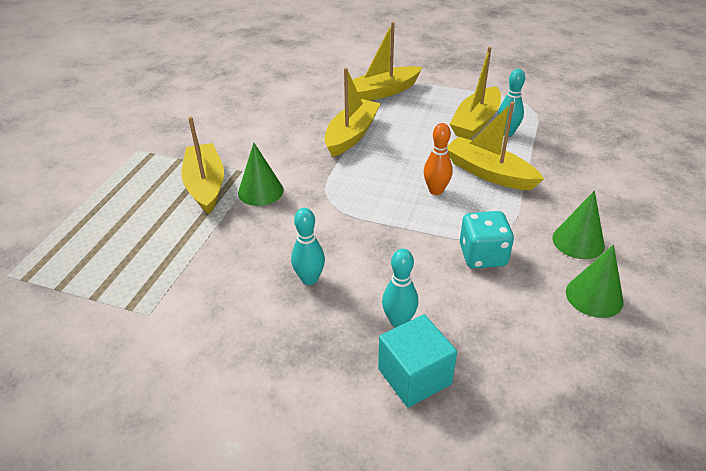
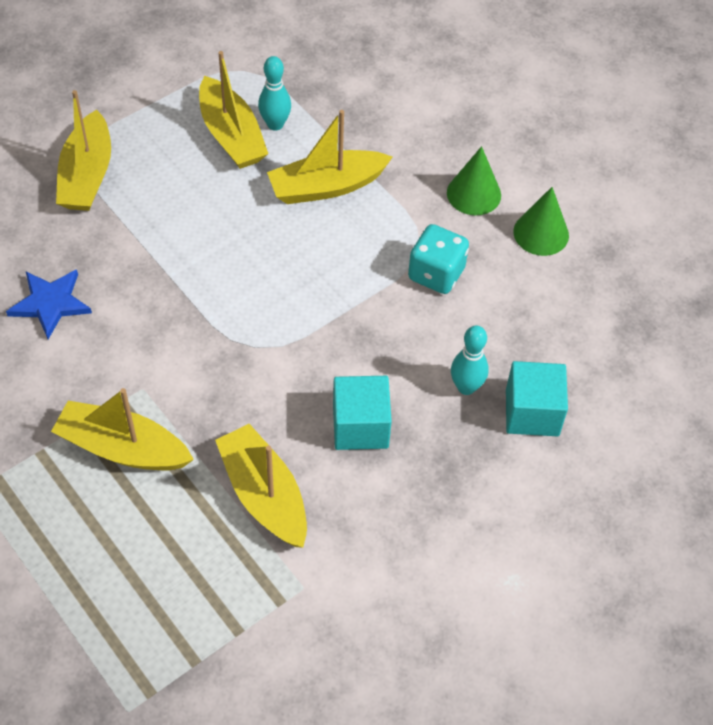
camera: 60 degrees left, 15 degrees up
(260, 191) = (182, 399): green cone -> none
(284, 118) = (50, 303): none -> blue star
(309, 279) = (360, 426): turquoise bowling pin -> turquoise cube
(351, 135) = (150, 258): yellow boat -> yellow boat (264, 495)
(436, 191) = (316, 247): orange bowling pin -> none

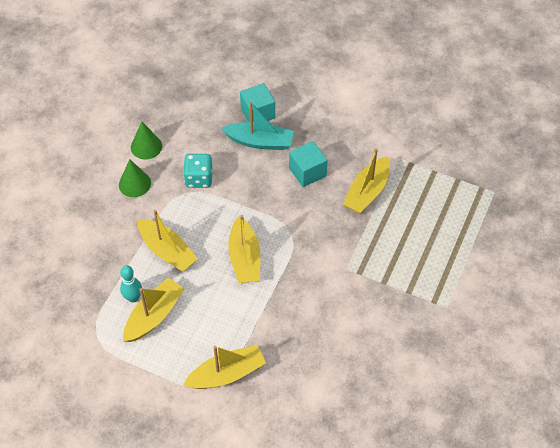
camera: 115 degrees left, 0 degrees up
(50, 303) = (324, 339): blue star -> none
(123, 448) = (382, 259): yellow boat -> yellow boat (244, 258)
(466, 387) = (259, 141): turquoise bowling pin -> turquoise boat

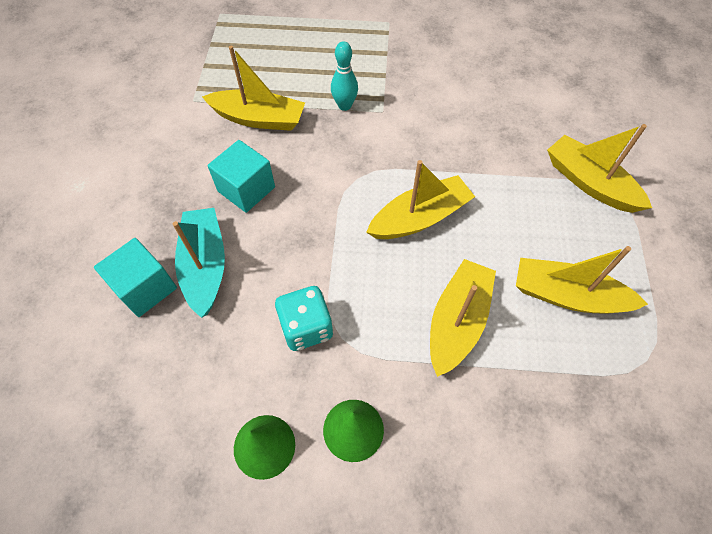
camera: 110 degrees left, 5 degrees up
(133, 297) = (558, 336): turquoise bowling pin -> turquoise bowling pin (344, 105)

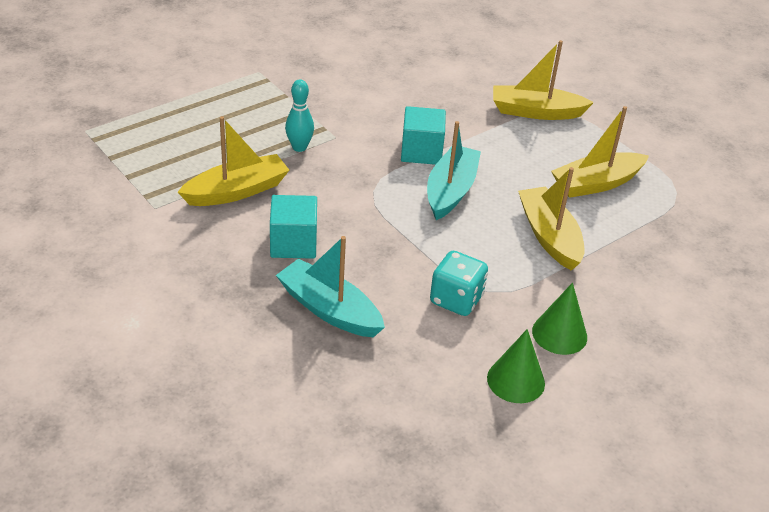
camera: 45 degrees left, 20 degrees down
(145, 288) = (299, 351): turquoise cube -> turquoise cube (421, 152)
(419, 218) = (450, 191): yellow boat -> turquoise boat

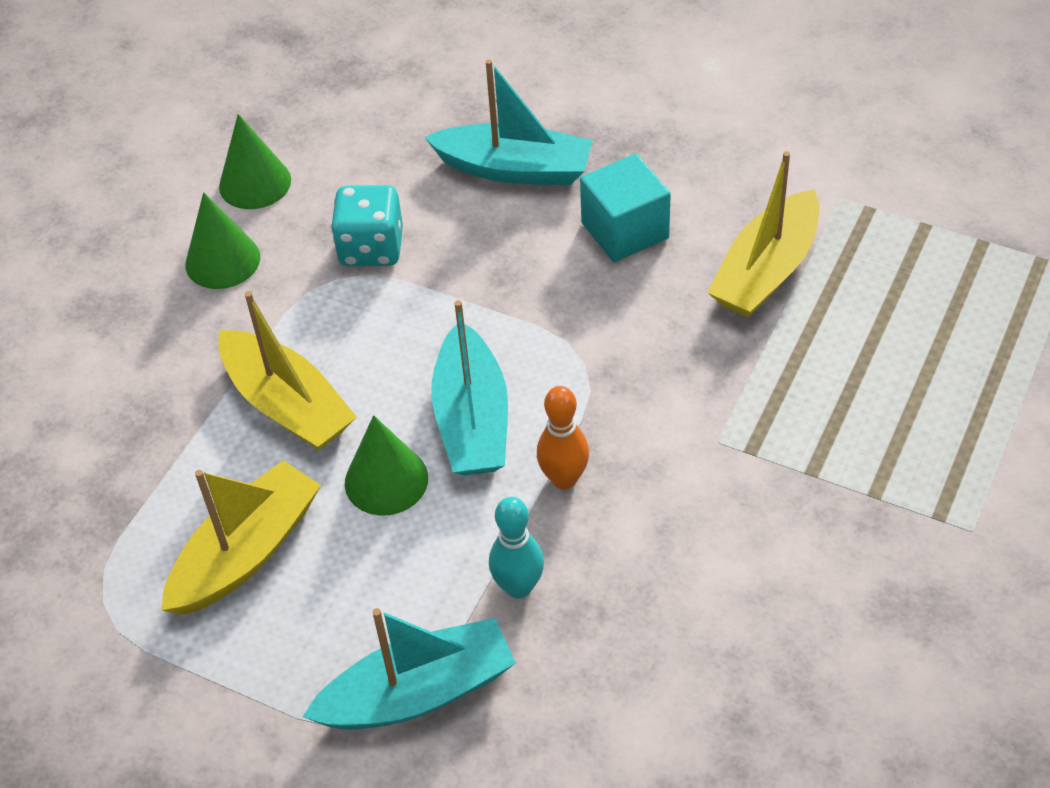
camera: 160 degrees right, 10 degrees up
(299, 147) = (753, 391): turquoise bowling pin -> turquoise bowling pin (518, 587)
(421, 152) = (564, 479): turquoise cube -> orange bowling pin
(511, 184) = (386, 480): none -> green cone
(536, 112) = (418, 692): yellow boat -> turquoise boat

